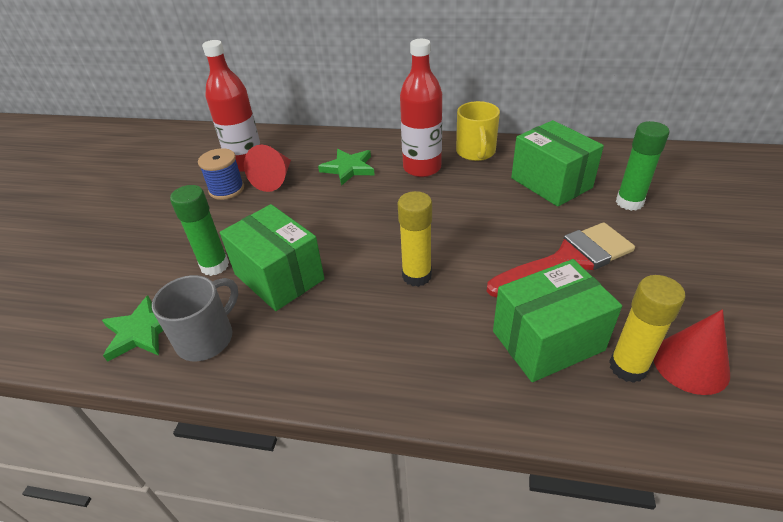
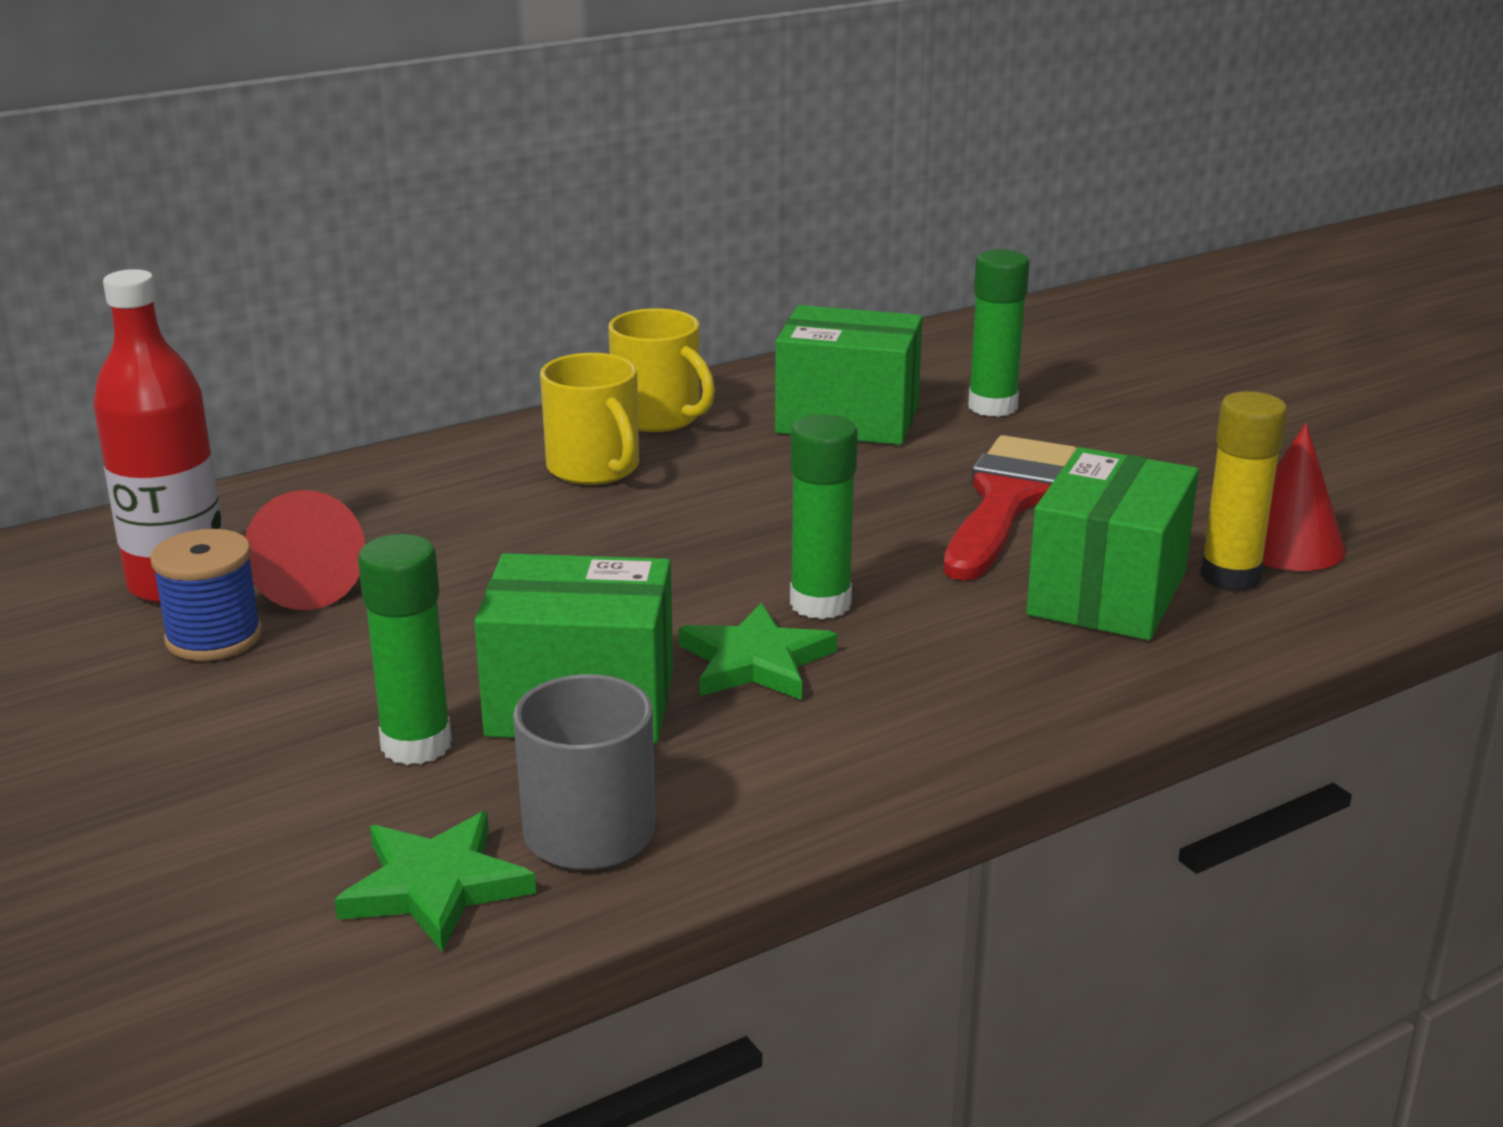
camera: 45 degrees left, 15 degrees down
(348, 168) = (445, 515): green star -> green star (755, 661)
(416, 276) = (820, 604): yellow glue stick -> green glue stick
(422, 168) = (595, 469): red bottle -> yellow mug

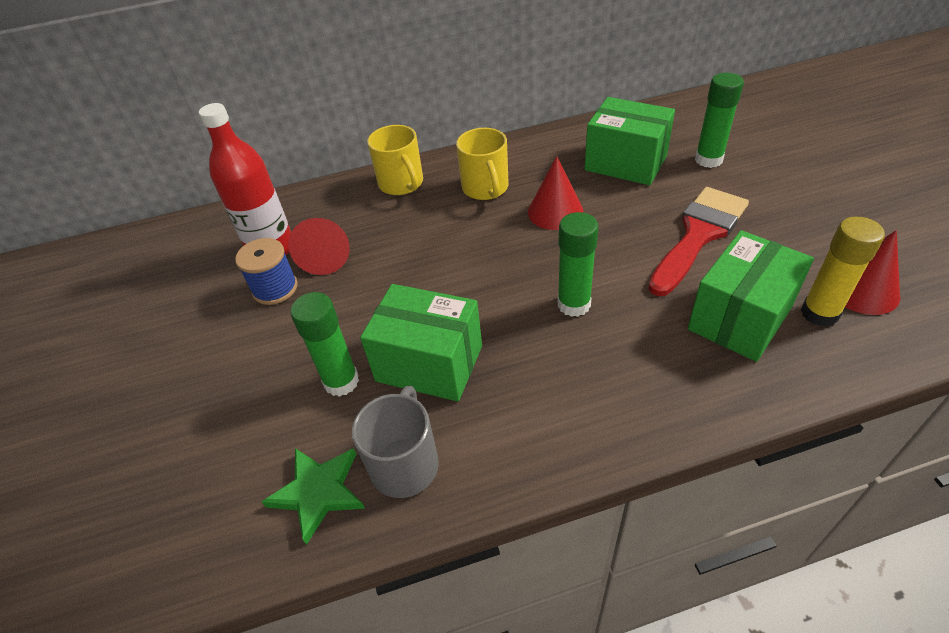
camera: 20 degrees right, 20 degrees up
(659, 417) = (528, 154): yellow mug -> yellow mug (401, 184)
(741, 490) = (555, 211): none -> red cone
(755, 661) = (527, 345): green star -> none

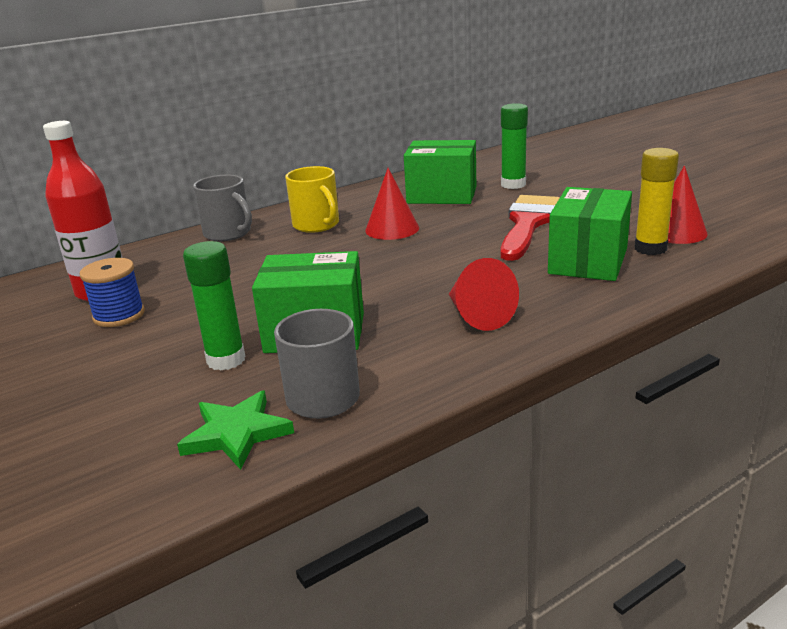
camera: 20 degrees left, 20 degrees down
(326, 256) = (168, 287): red cone -> red cone (477, 316)
(401, 184) = (228, 233): yellow mug -> grey mug
(574, 304) = (438, 276): green glue stick -> none

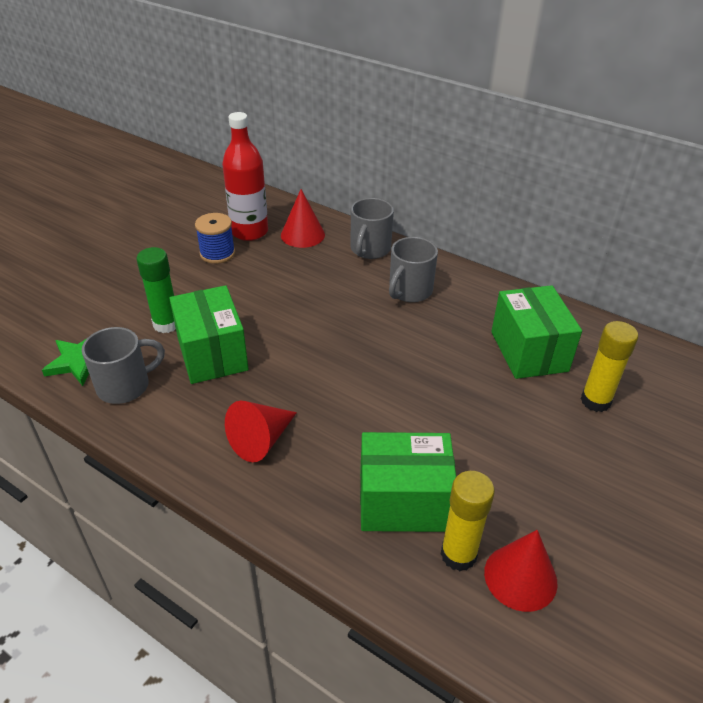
camera: 65 degrees right, 15 degrees up
(317, 225) = (409, 291): yellow mug -> grey mug
(392, 229) = (422, 340): red cone -> red cone (302, 235)
(513, 185) = (595, 401): green glue stick -> yellow glue stick
(528, 224) = (482, 436): red brush -> none

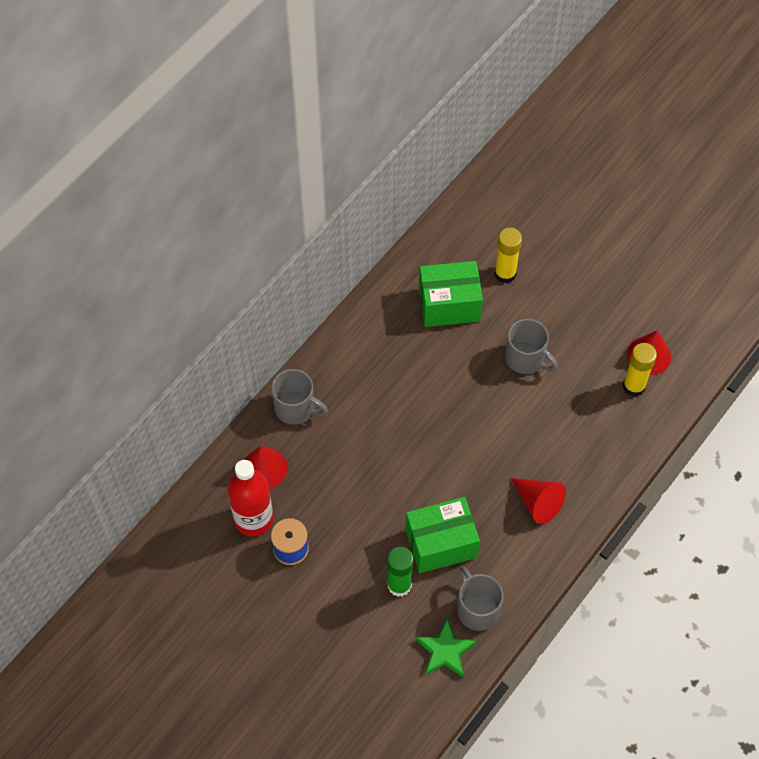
camera: 85 degrees left, 20 degrees up
(403, 501) = (593, 413): green box -> none
(409, 291) = (365, 381): grey mug -> grey mug (526, 358)

